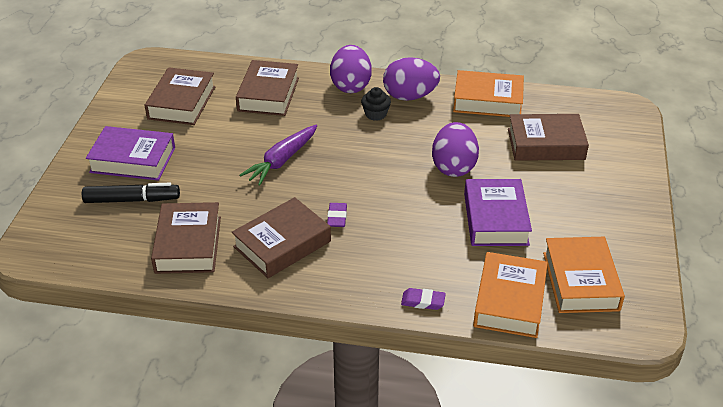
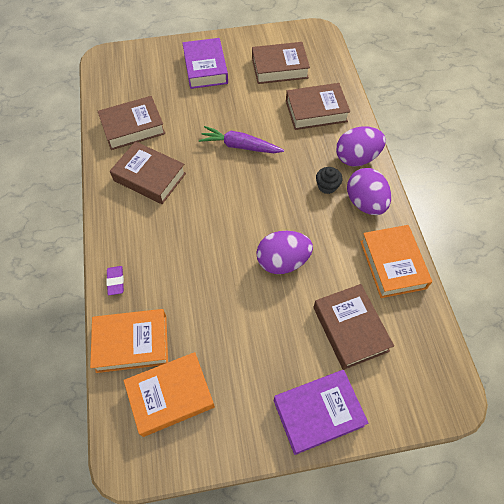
camera: 70 degrees right, 20 degrees up
(132, 200) = (166, 83): black marker -> none
(337, 217) = (189, 200): purple eraser -> none
(495, 219) = (227, 310): purple book -> purple book (318, 413)

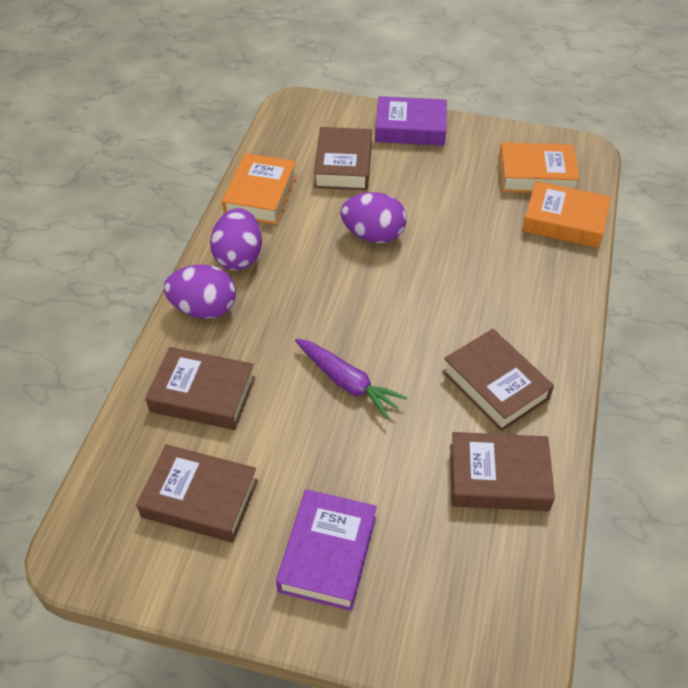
camera: 155 degrees left, 10 degrees down
(115, 281) = (570, 278): purple eraser -> none
(327, 186) = (268, 290): black cupcake -> none

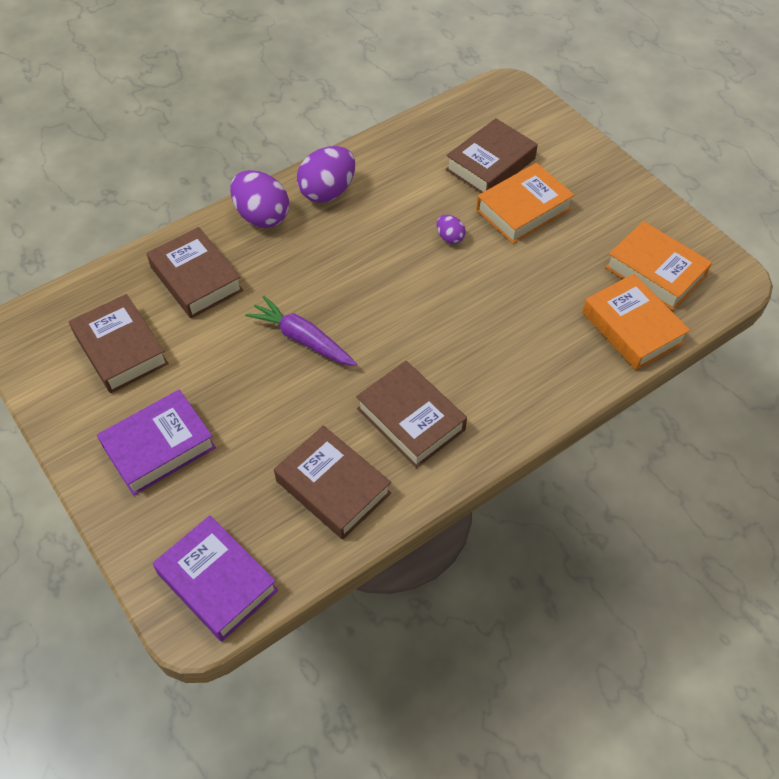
camera: 40 degrees right, 5 degrees up
(261, 195) = (396, 152): orange book -> orange book (523, 209)
(347, 382) = (302, 339): purple carrot -> purple carrot turned 135 degrees clockwise
(373, 235) = (450, 237): purple egg -> purple egg, size x0.50
(410, 128) = (586, 164): purple book -> purple book (217, 582)
(495, 385) = (411, 419): brown book -> brown book turned 45 degrees counterclockwise

